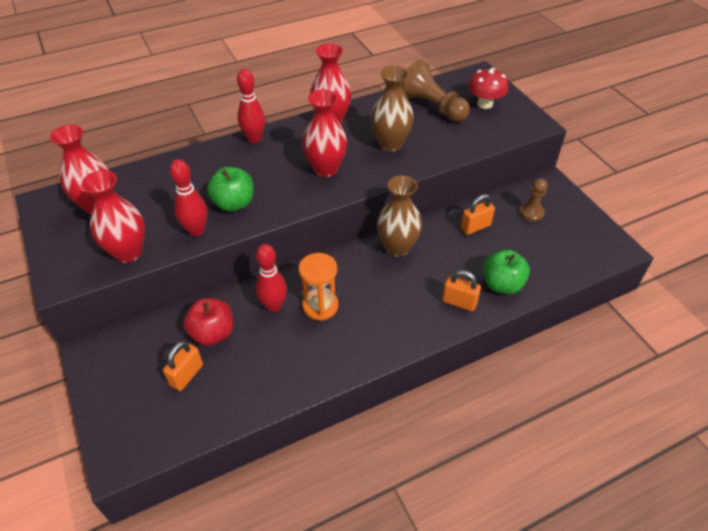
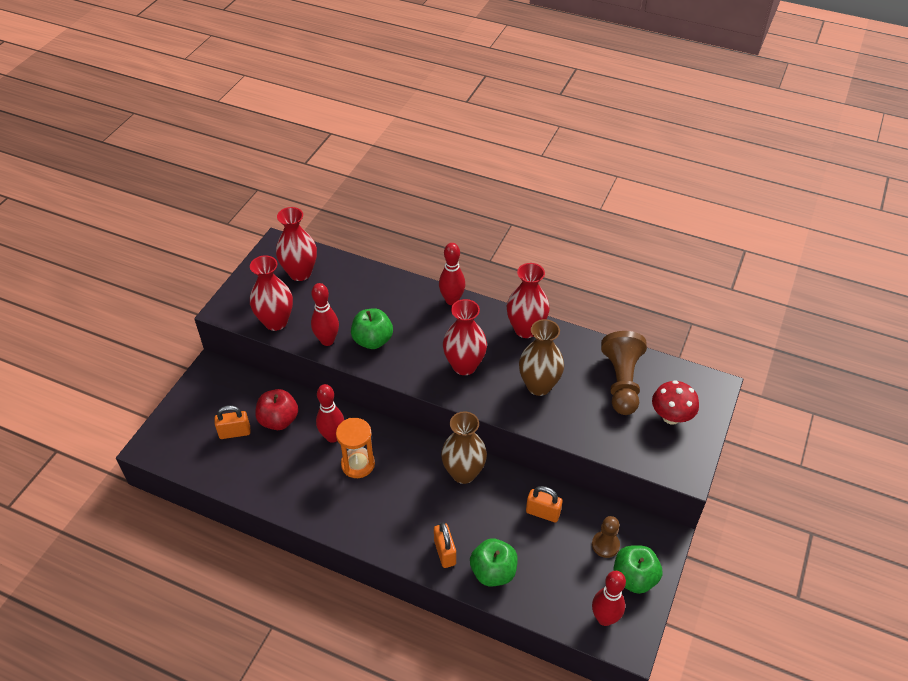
camera: 50 degrees right, 0 degrees up
(569, 215) = (634, 578): none -> green apple
(590, 249) = (604, 618): none -> red bowling pin

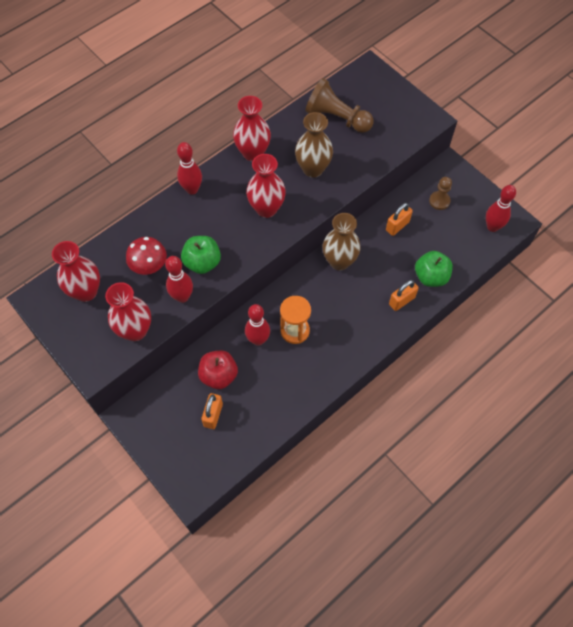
camera: 65 degrees left, 15 degrees up
(445, 552) = (401, 301): orange padlock -> orange padlock turned 45 degrees counterclockwise
(634, 578) = (470, 197): green apple -> none
(671, 417) = (382, 104): red mushroom -> red mushroom (149, 266)

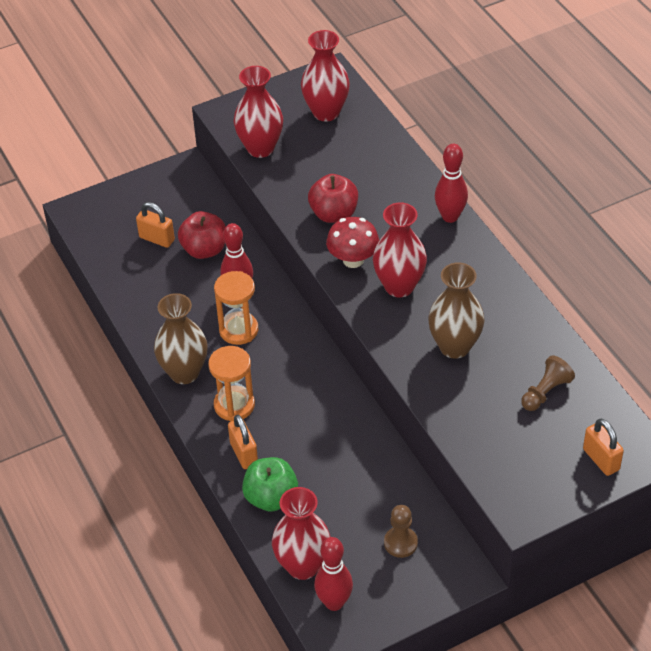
camera: 105 degrees right, 15 degrees down
(149, 266) = (343, 167): red mushroom -> red mushroom (353, 260)
(182, 297) = (291, 191): red bowling pin -> none
(202, 262) = (334, 214): green apple -> red apple
(253, 153) = (498, 285): red vase -> red vase (303, 566)
(337, 118) = (545, 392): brown pawn -> brown pawn, size x0.57
(339, 261) = (328, 396): brown vase -> brown vase (184, 373)
(363, 317) = (234, 405): none -> orange hourglass
(397, 226) = (368, 477): orange padlock -> orange padlock (601, 459)

